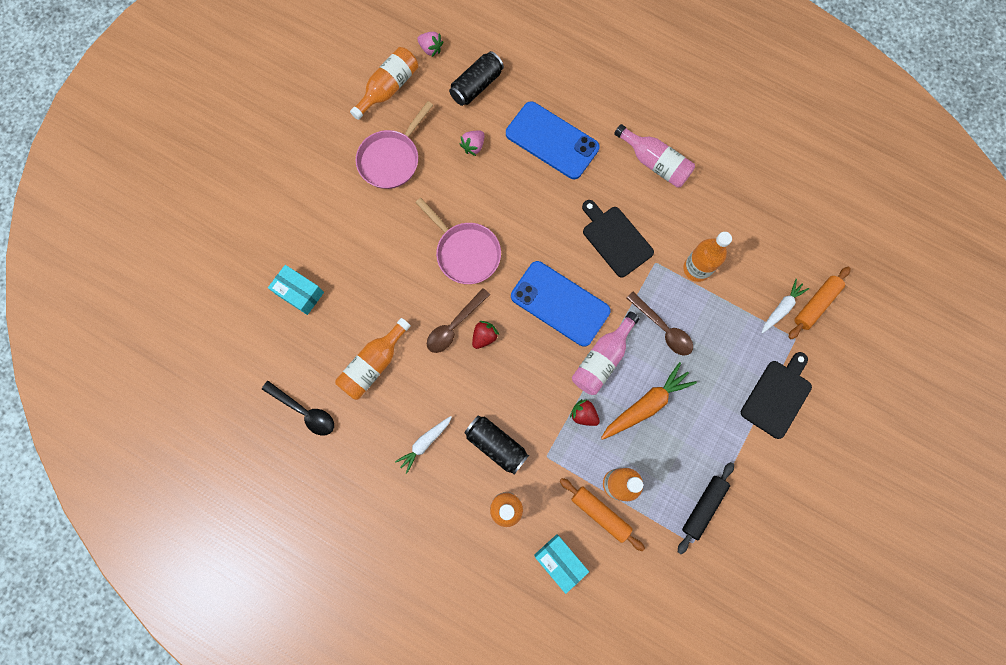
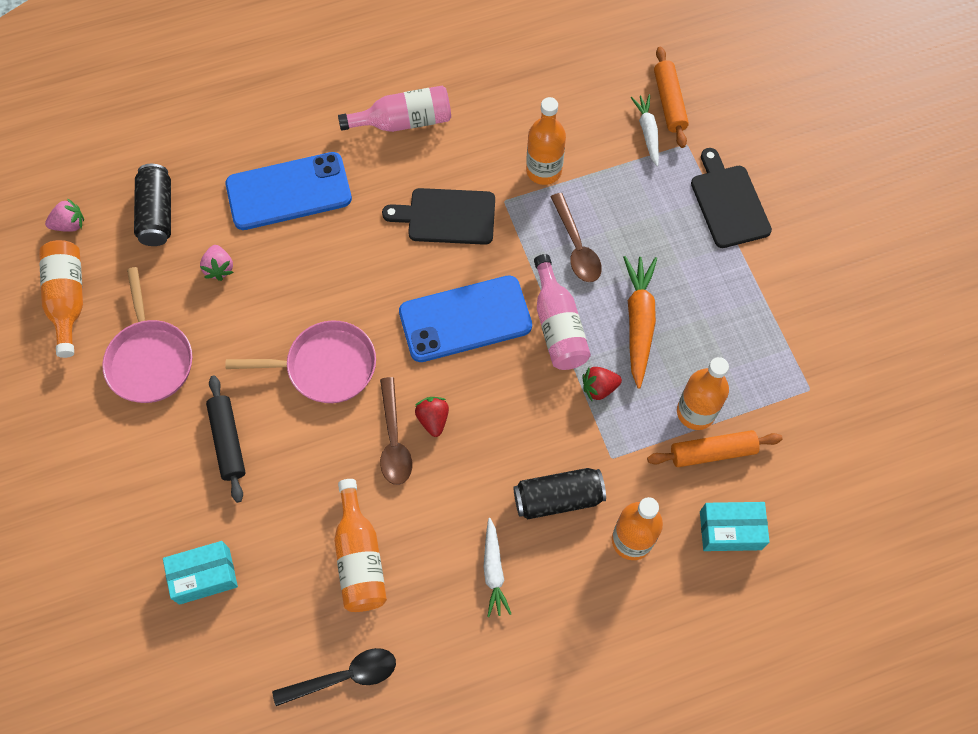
camera: 50 degrees left, 10 degrees down
(663, 329) = (576, 247): brown spoon -> brown spoon turned 75 degrees clockwise
(703, 507) = (782, 352): black rolling pin -> black rolling pin (228, 441)

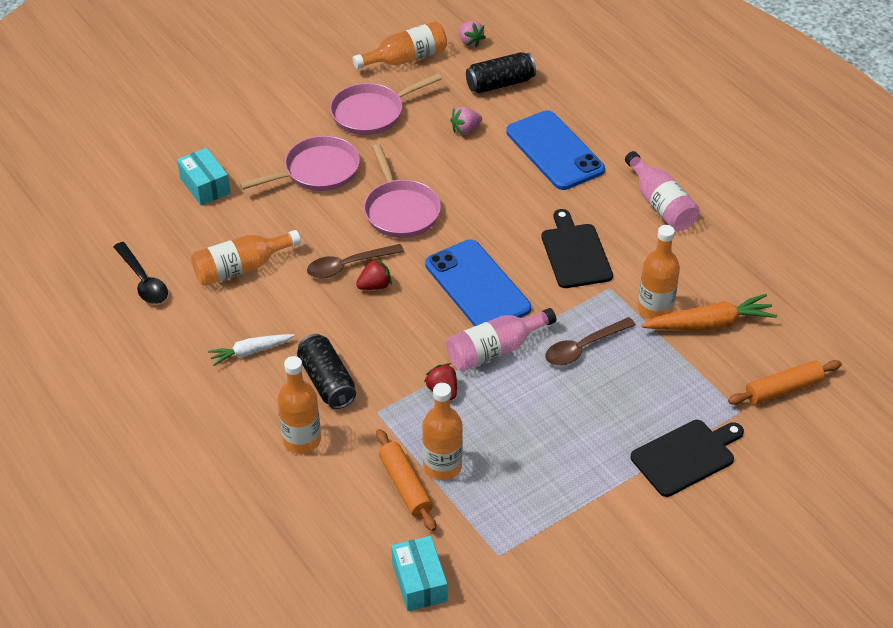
camera: 75 degrees right, 20 degrees down
(228, 441) = (317, 171): black rolling pin -> pink pan
(639, 322) = (521, 408): orange carrot -> orange carrot (709, 324)
(647, 132) = (738, 378): white carrot -> none
(730, 530) = (331, 511): turquoise box -> turquoise box (419, 582)

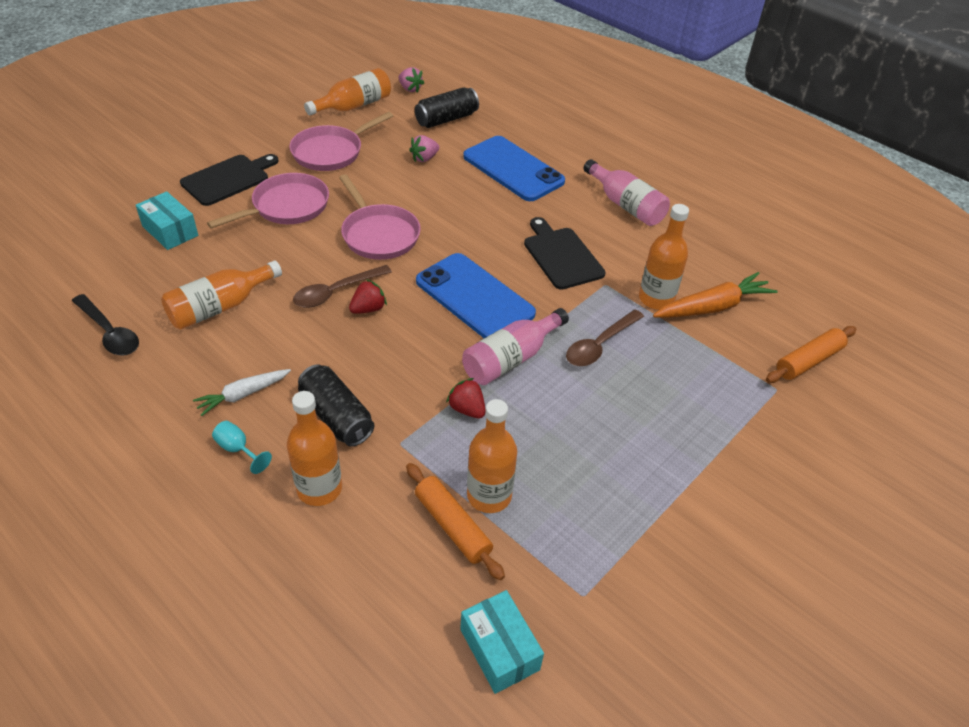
camera: 15 degrees left, 0 degrees up
(240, 398) = (238, 449): none -> turquoise goblet
(686, 456) = (743, 444): black cutting board -> black cutting board (228, 179)

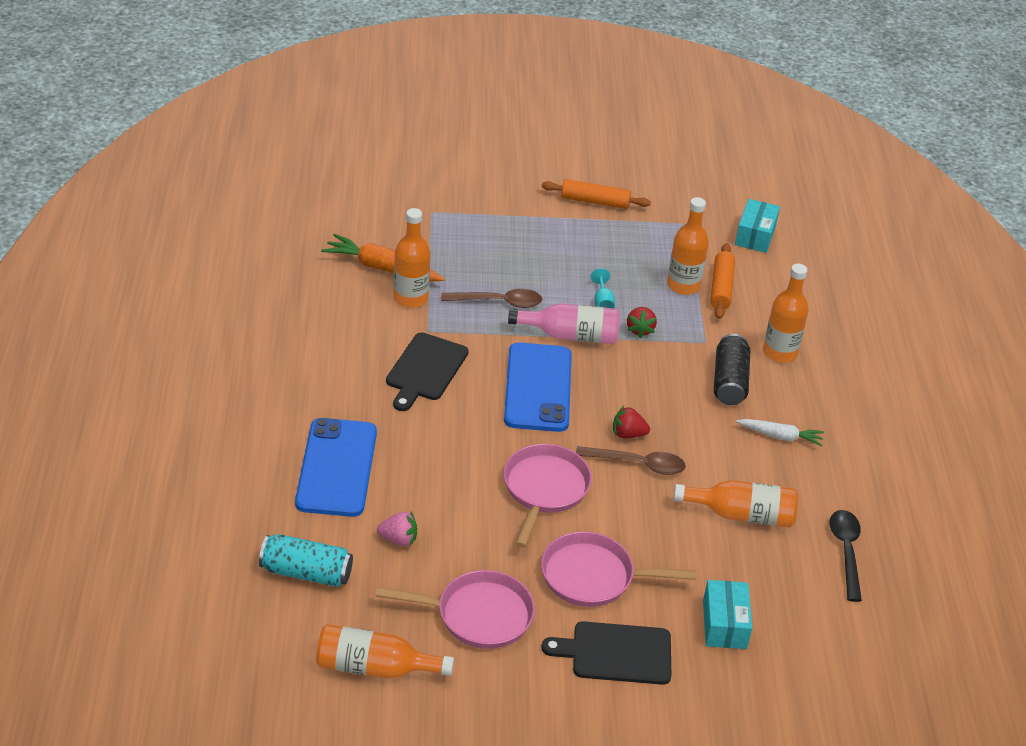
camera: 135 degrees left, 5 degrees down
(238, 449) = (812, 405): turquoise goblet -> turquoise goblet (602, 302)
(410, 89) = (279, 648): pink strawberry -> none
(446, 119) = (306, 572): black can -> turquoise can
(626, 205) = (302, 368): pink bottle -> none
(808, 361) = (383, 207): orange rolling pin -> orange rolling pin (595, 201)

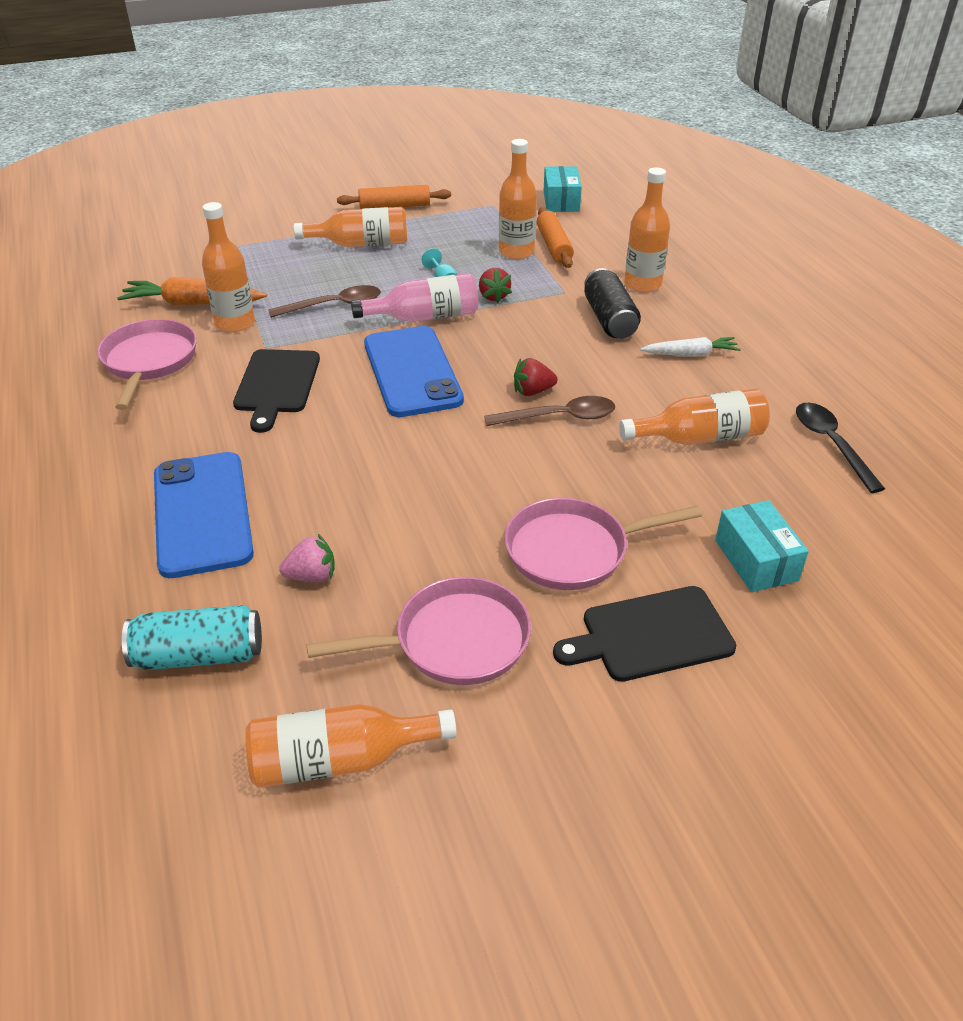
camera: 15 degrees left, 0 degrees up
(544, 490) = (468, 471): pink pan -> pink pan (149, 362)
(547, 239) = (361, 244): none -> orange bottle

